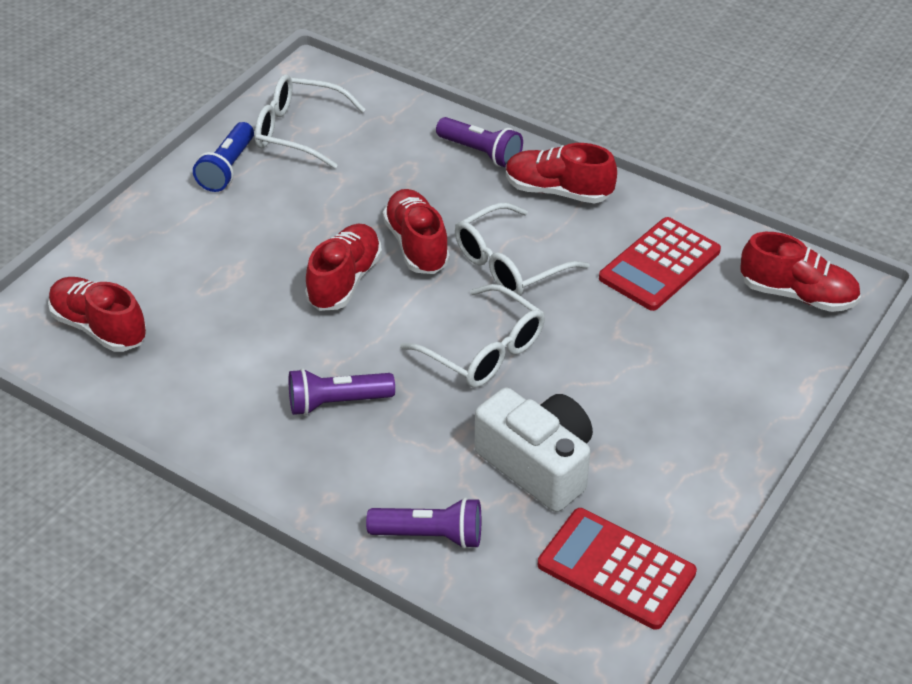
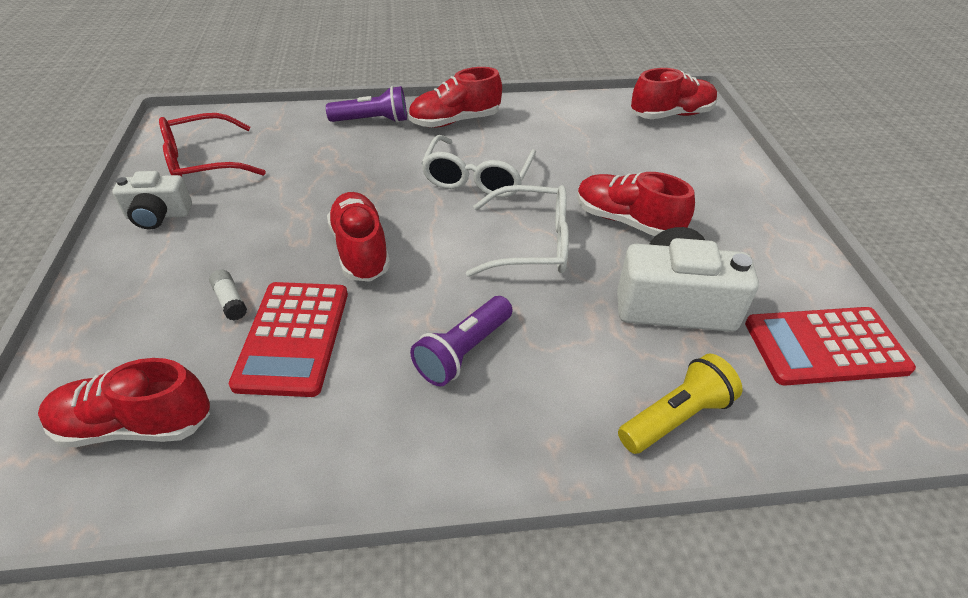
camera: 40 degrees left, 0 degrees up
(219, 272) = (230, 301): none -> white glue stick
(227, 168) = (158, 215): blue flashlight -> white camera
(298, 131) = (202, 163): white glasses -> red glasses
(416, 245) = (392, 197): red shoe -> red shoe (627, 221)
(430, 535) = (675, 417): purple flashlight -> yellow flashlight
(659, 265) = (574, 134): red calculator -> red calculator (293, 338)

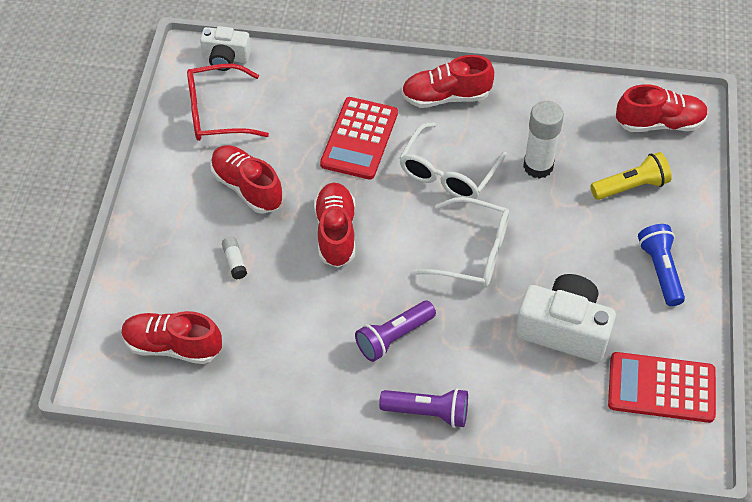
camera: 15 degrees right, 10 degrees up
(158, 215) = (181, 167): white camera -> white camera (225, 58)
(293, 338) = (277, 302): red calculator -> red calculator (359, 139)
(372, 121) = (369, 83): purple flashlight -> purple flashlight (428, 412)
(571, 160) = (538, 166): none -> white glue stick
(627, 221) = (560, 244): red shoe -> red shoe (247, 187)
(675, 417) = (524, 415): yellow flashlight -> yellow flashlight (631, 186)
(746, 227) = (660, 270): none -> blue flashlight

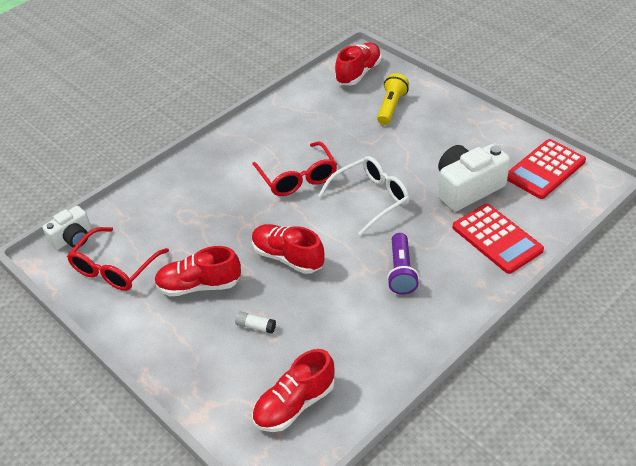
camera: 50 degrees left, 10 degrees down
(359, 139) = (224, 205): red calculator -> red calculator (497, 239)
(428, 412) = (476, 285): purple flashlight -> none
(446, 97) = (238, 148): red shoe -> none
(447, 173) = (298, 178): white glasses -> red glasses
(538, 166) = (336, 136): white glue stick -> none
(660, 270) = (462, 127): blue flashlight -> none

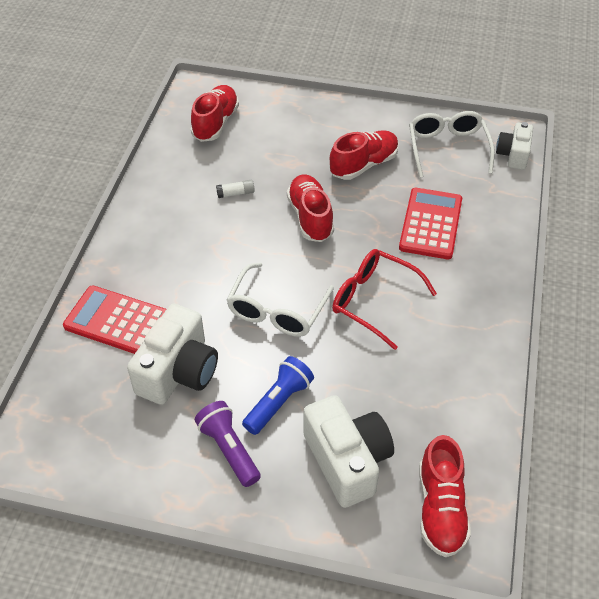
camera: 145 degrees right, 5 degrees up
(114, 268) = (447, 148): red glasses -> white glasses
(255, 326) = (288, 156): white glue stick -> white glue stick (236, 193)
(288, 257) = (310, 217): red shoe -> red shoe turned 105 degrees counterclockwise
(391, 107) = (347, 461): yellow flashlight -> white camera
(401, 272) = (196, 248): purple flashlight -> purple flashlight (229, 449)
(410, 147) = (279, 402): none -> blue flashlight
(545, 169) = (95, 443): red calculator -> red calculator (431, 224)

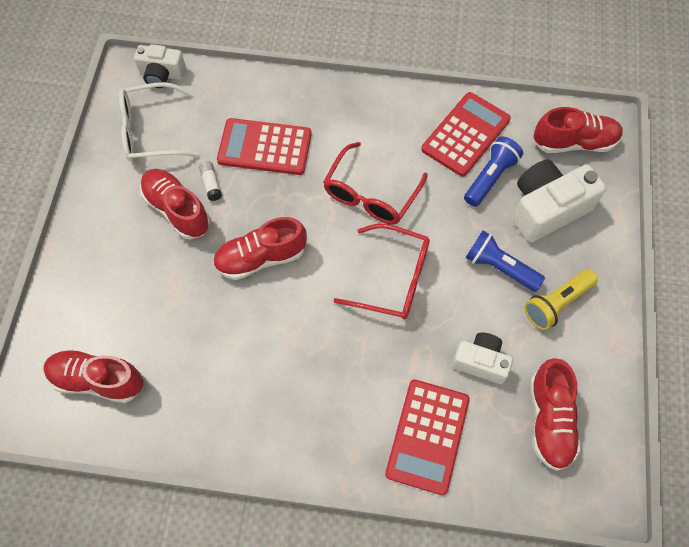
camera: 95 degrees left, 15 degrees up
(107, 421) = (549, 420): none -> red shoe
(178, 371) = (481, 362): white camera -> white camera, size x0.60
(229, 449) = (556, 303): purple flashlight -> yellow flashlight
(236, 193) = (225, 339): white glue stick -> white glue stick (211, 184)
(277, 311) = (393, 279): white glasses -> red glasses
(391, 410) = (490, 177): none -> blue flashlight
(450, 393) = (466, 134): none -> red calculator

